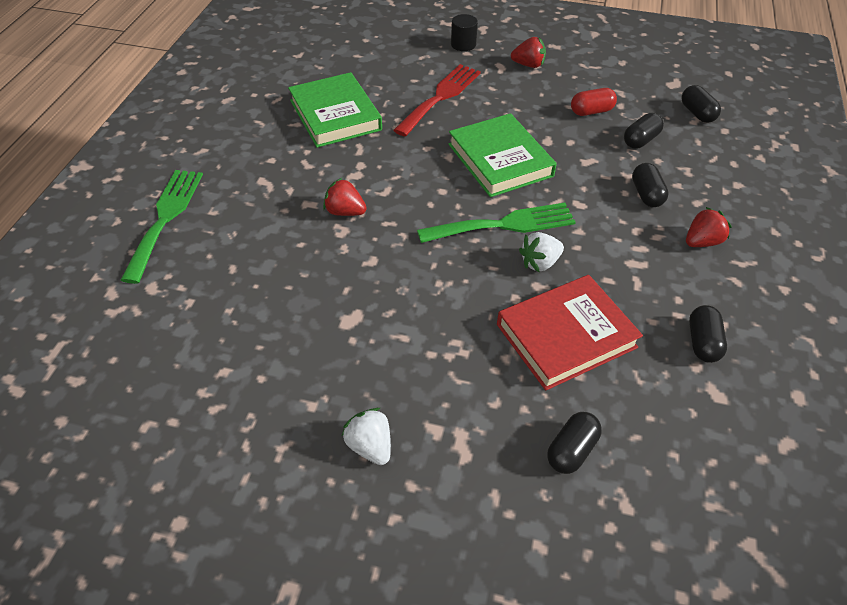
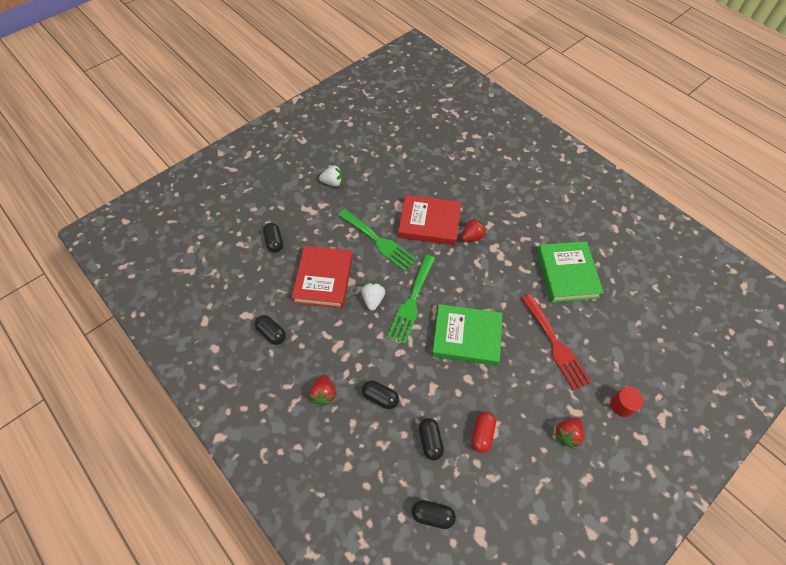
camera: 125 degrees right, 10 degrees up
(165, 218) = (515, 167): green fork -> green fork (379, 241)
(335, 115) = (567, 274): green book -> green book turned 75 degrees clockwise
(356, 266) = (429, 223): none -> red book
(463, 44) = (622, 405): black cylinder -> red cylinder

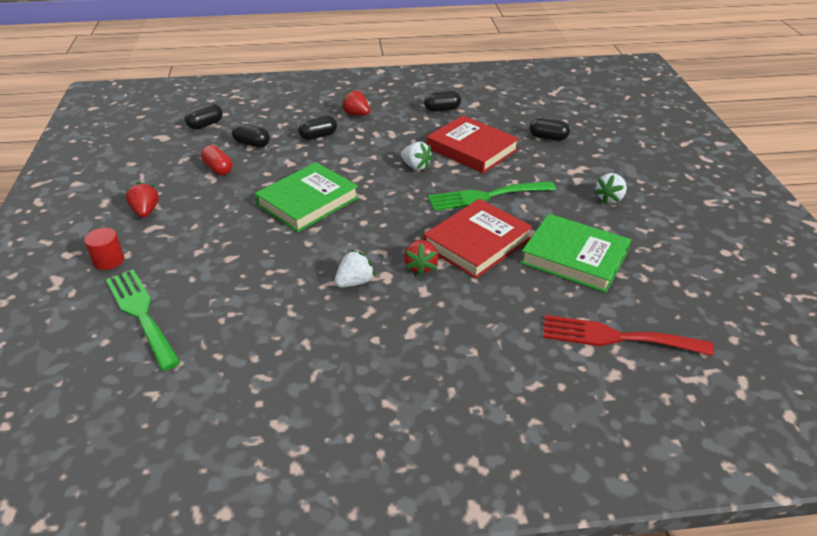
camera: 125 degrees right, 20 degrees down
(411, 302) = (386, 186): green fork -> green fork (141, 314)
(512, 258) = (354, 282): none -> white strawberry
(555, 344) = (220, 253): red fork -> red fork (616, 337)
(567, 274) = (278, 317): green book -> green book (574, 257)

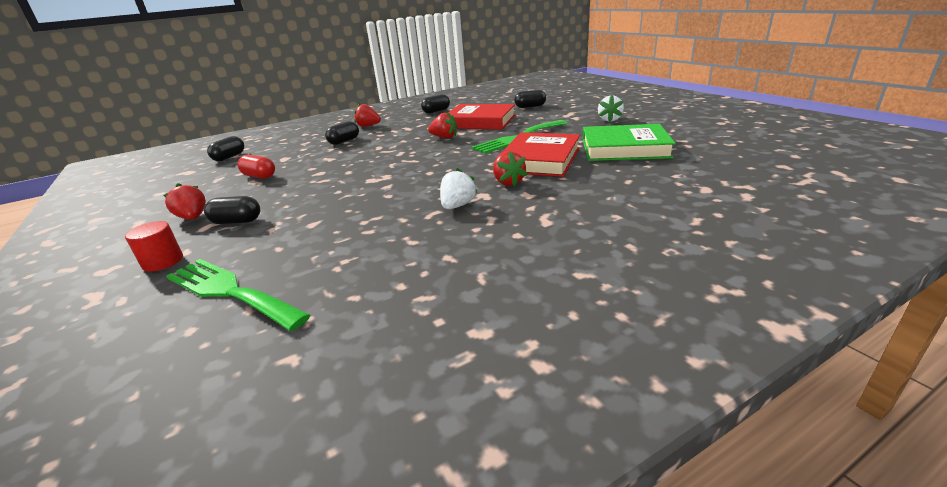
camera: 20 degrees left, 10 degrees down
(252, 144) = (284, 157): black capsule -> black capsule (237, 221)
(308, 201) = (366, 174): green book -> none
(416, 166) = (444, 137): white strawberry -> red strawberry
(616, 337) = (716, 176): red fork -> none

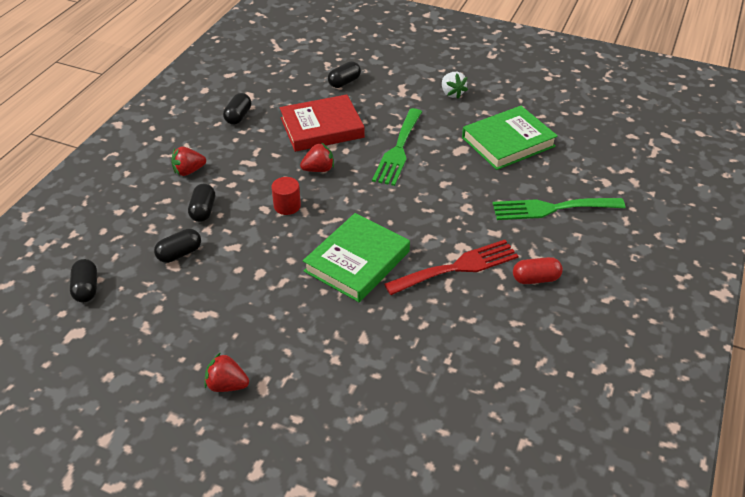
camera: 40 degrees left, 15 degrees up
(163, 261) = (296, 437): red cylinder -> red cylinder (287, 206)
(230, 291) = (406, 427): green fork -> green fork (551, 208)
(237, 221) = (285, 368): black capsule -> black capsule (179, 253)
(259, 176) = (194, 303): red capsule -> red capsule (535, 279)
(387, 183) = (357, 261): none -> green book
(457, 206) = (457, 267): white strawberry -> red fork
(508, 182) = (463, 222): red strawberry -> none
(540, 160) = (455, 180): red book -> none

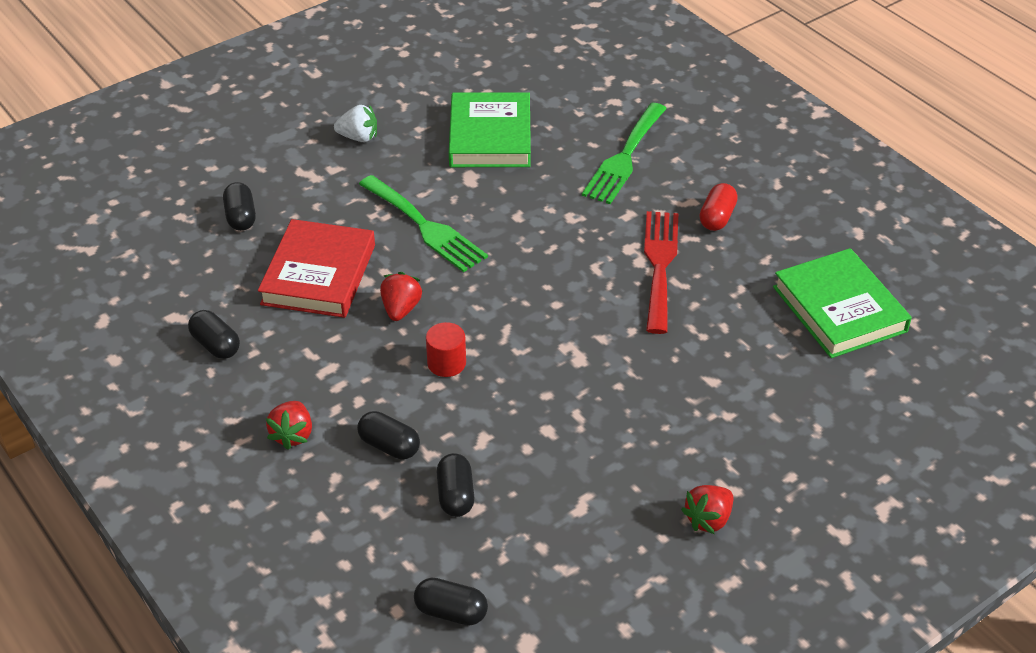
camera: 60 degrees left, 0 degrees up
(357, 261) = (592, 339): green book -> green book (839, 309)

